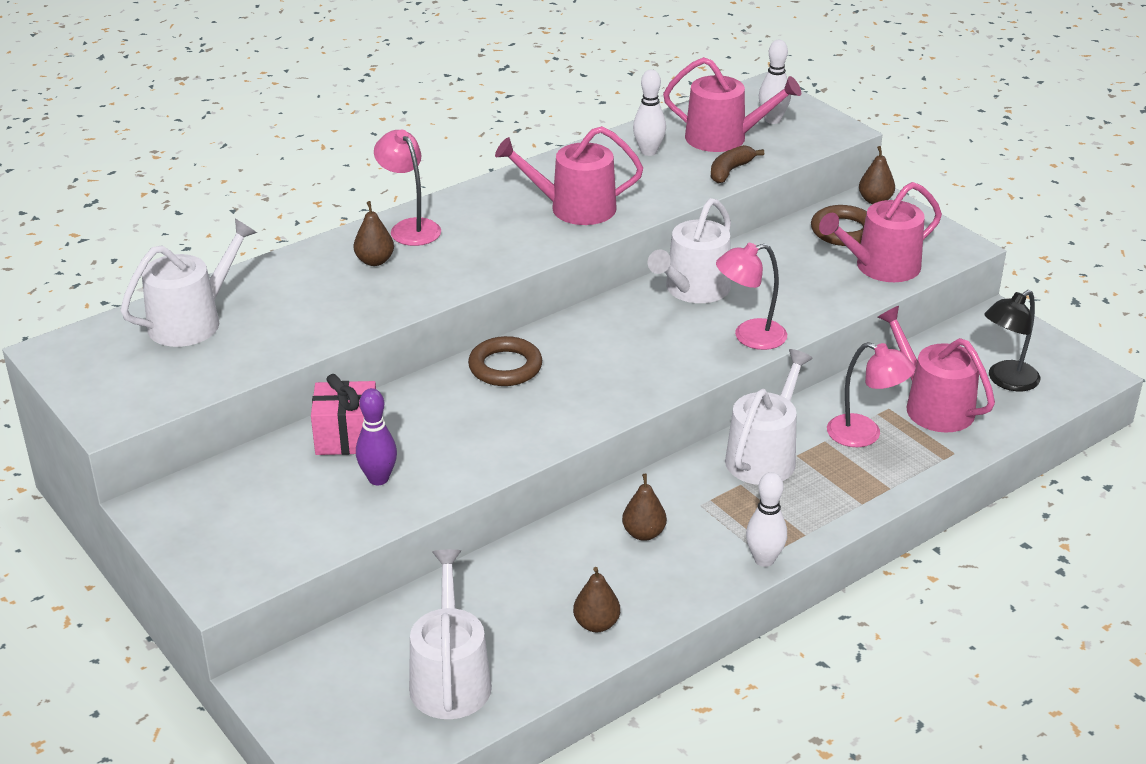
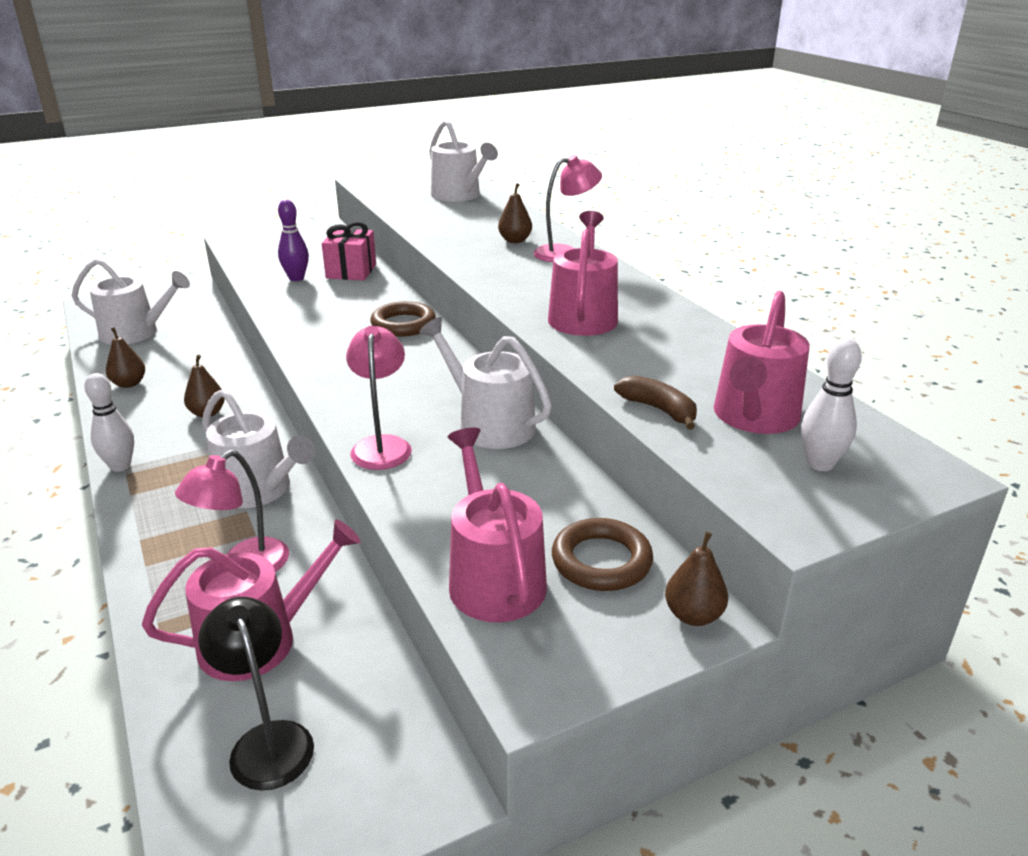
camera: 100 degrees right, 5 degrees down
(648, 151) = (712, 364): white bowling pin -> none

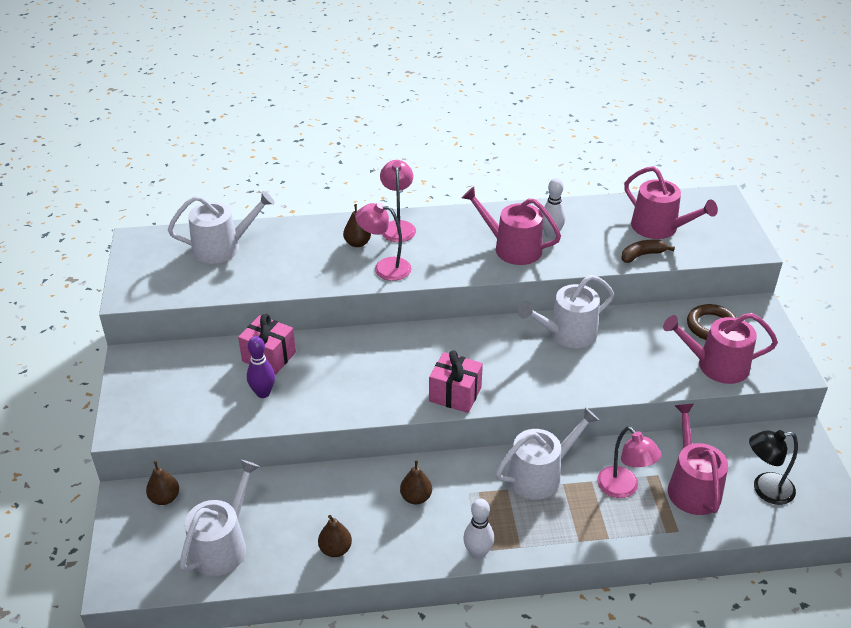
camera: 70 degrees left, 10 degrees up
(329, 367) = (455, 394): none -> pink gift
(382, 445) = (576, 384): pink lamp -> pink lamp (385, 267)
(403, 324) = (400, 344): brown ring -> none
(693, 615) = (756, 310): brown pear -> brown pear (165, 498)
(820, 464) = (707, 225): white bowling pin -> white bowling pin (551, 235)

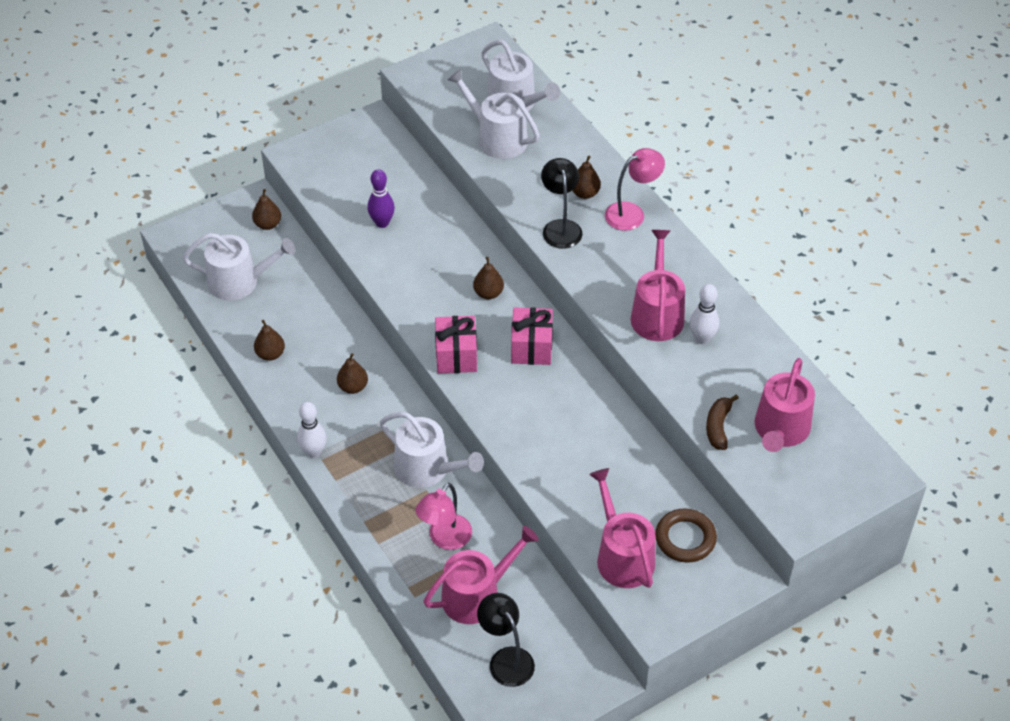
camera: 65 degrees right, 10 degrees up
(269, 357) = (428, 207): pink gift -> pink gift (531, 347)
(385, 267) = (560, 227): pink lamp -> black lamp
(397, 352) = (488, 293): none -> brown pear
(567, 333) = (595, 415): white watering can -> white watering can (497, 137)
(642, 255) = (718, 427): brown banana -> brown banana turned 120 degrees counterclockwise

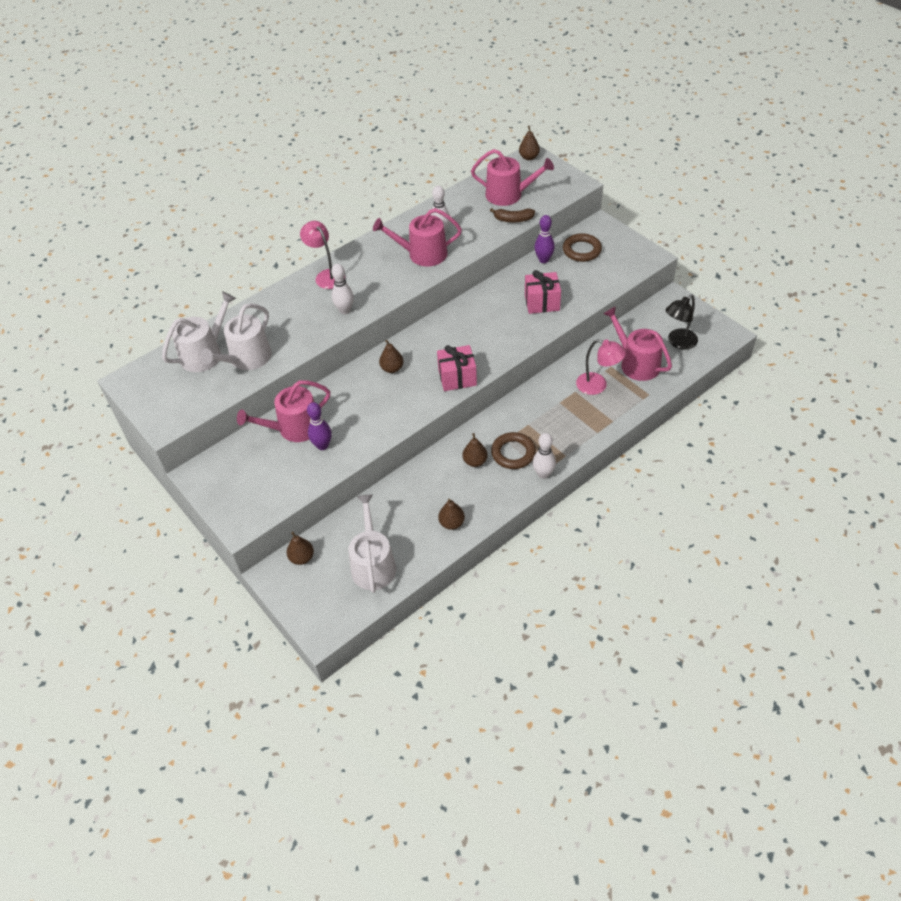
camera: 95 degrees left, 0 degrees up
(355, 426) = (513, 453): none -> brown ring
(428, 469) = (541, 404): white watering can -> none
(531, 347) = (441, 338): pink gift -> pink gift (542, 302)
(560, 227) = (345, 310): black lamp -> white bowling pin
(585, 193) = (307, 302): brown pear -> brown pear (529, 157)
(622, 556) = (604, 275): pink watering can -> pink watering can (294, 428)
(671, 486) = (543, 260): none -> purple bowling pin

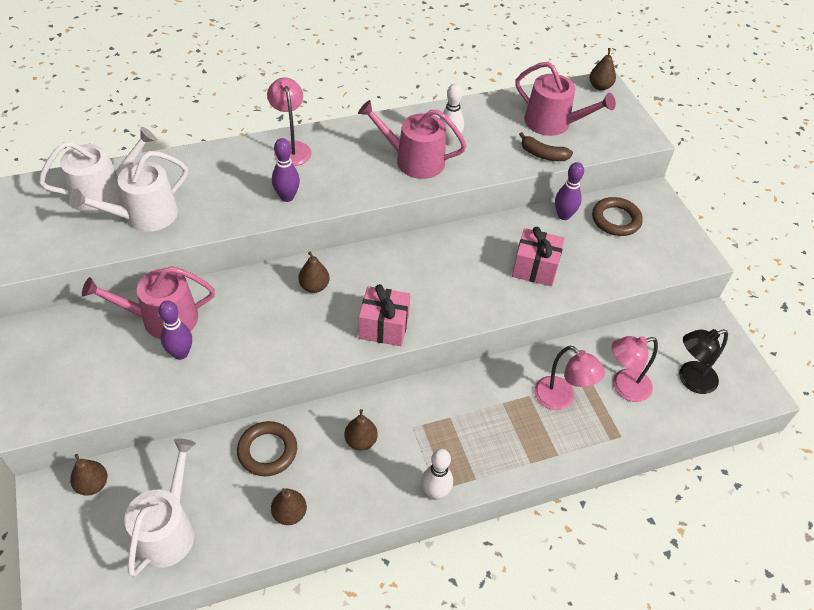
camera: 15 degrees right, 0 degrees up
(345, 310) = (287, 197): white bowling pin -> purple bowling pin
(513, 453) = (412, 448): brown ring -> brown ring (267, 451)
(636, 363) = (624, 387): pink watering can -> pink lamp

